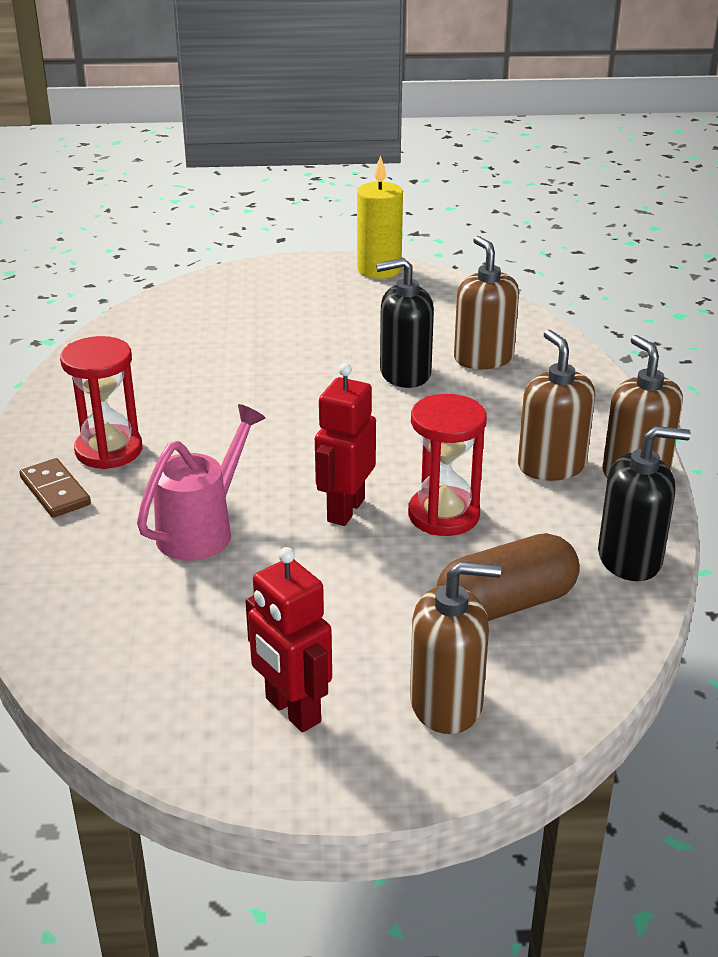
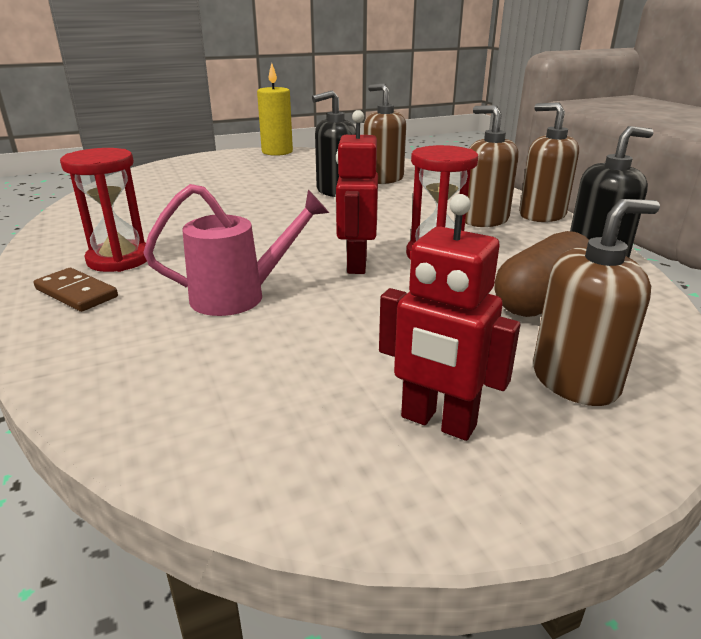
camera: 20 degrees left, 5 degrees down
(202, 530) = (239, 296): pink watering can -> pink watering can turned 60 degrees clockwise

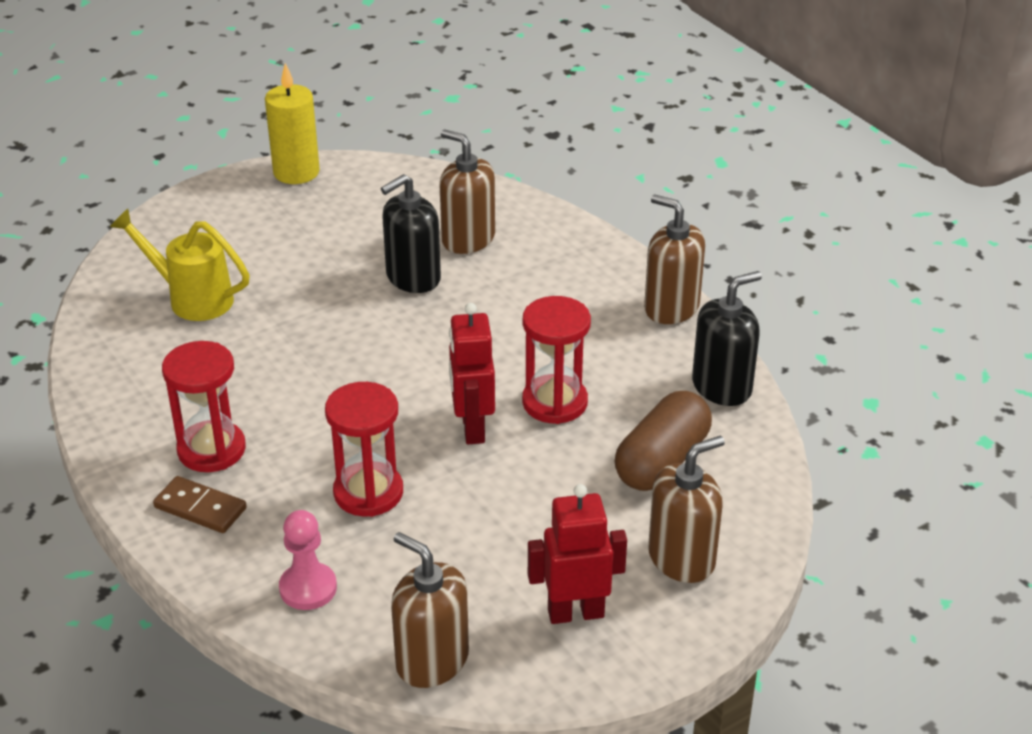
camera: 10 degrees left, 10 degrees up
(130, 363) = (308, 588): none -> pink pawn
(170, 190) = (192, 298): none -> yellow watering can
(239, 296) = (368, 492): pink watering can -> red hourglass
(437, 422) = (575, 613): red robot -> red robot turned 150 degrees clockwise
(484, 220) = (603, 326): brown soap dispenser -> brown soap dispenser (432, 660)

